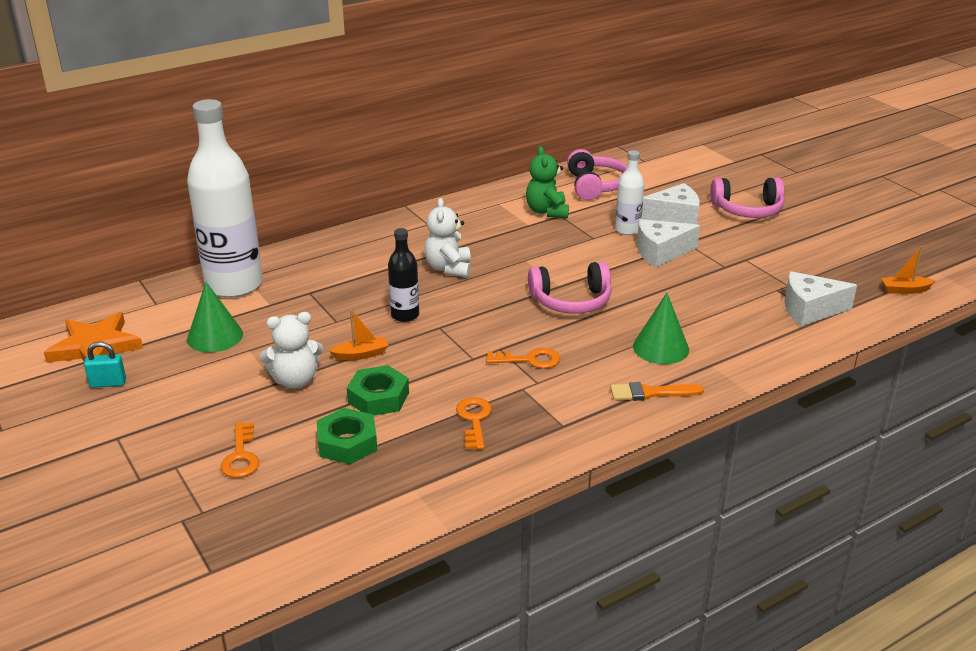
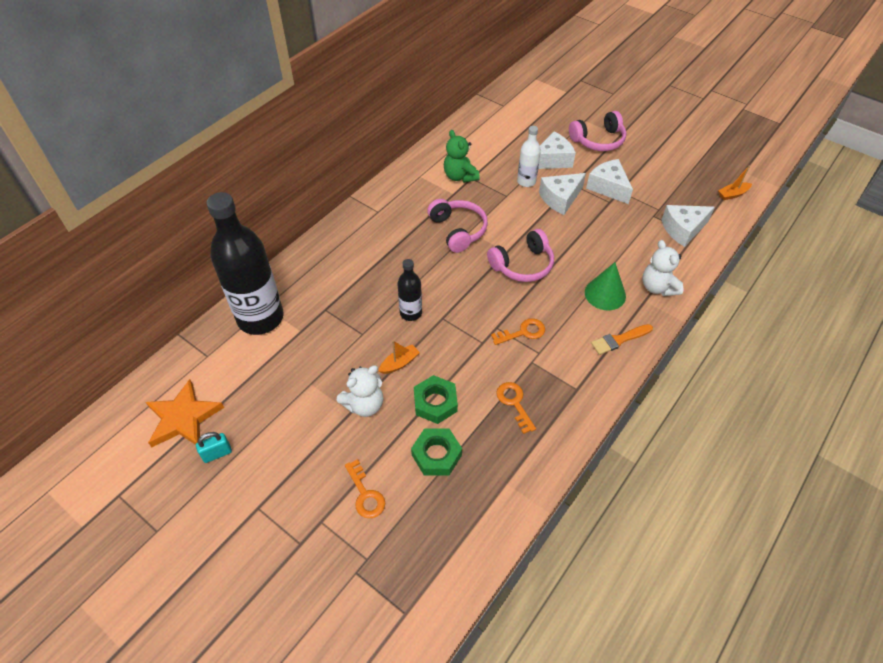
camera: 20 degrees left, 20 degrees up
(215, 336) = (276, 377): green cone -> none
(234, 285) = (260, 318): white bottle -> black bottle
(448, 268) = (418, 255): white teddy bear -> white teddy bear (658, 287)
(595, 186) = (481, 140): pink headphones -> pink headphones (458, 230)
(732, 253) = (608, 187): none -> white cheese

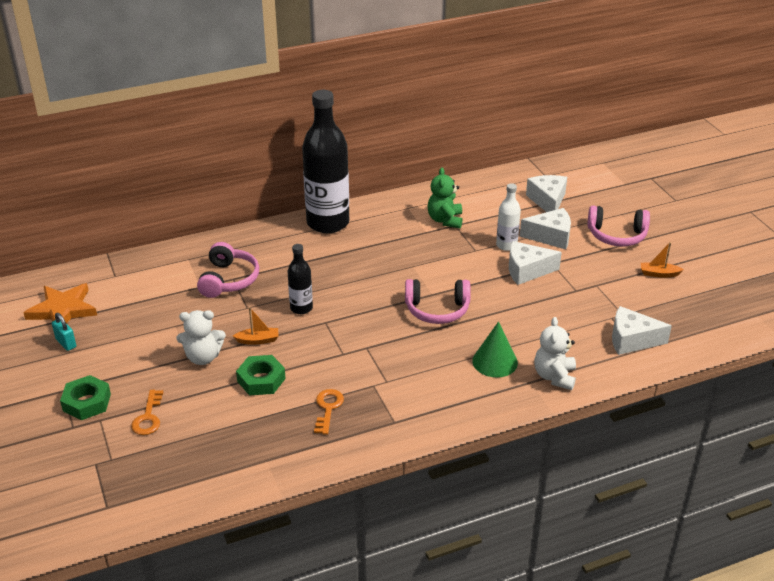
camera: 30 degrees right, 15 degrees down
(217, 453) = (66, 343): turquoise padlock -> turquoise padlock turned 45 degrees clockwise
(260, 318) = (177, 265): black bottle -> black bottle (328, 223)
(436, 455) = (228, 416): green nut -> green nut (87, 402)
(458, 230) = (402, 262): pink headphones -> pink headphones (228, 280)
(522, 332) = (386, 360): orange key -> none
(608, 187) = (586, 278): white cheese -> white cheese (547, 201)
(619, 340) = (472, 402): orange brush -> none
(732, 194) = (721, 330): orange boat -> orange boat (659, 274)

